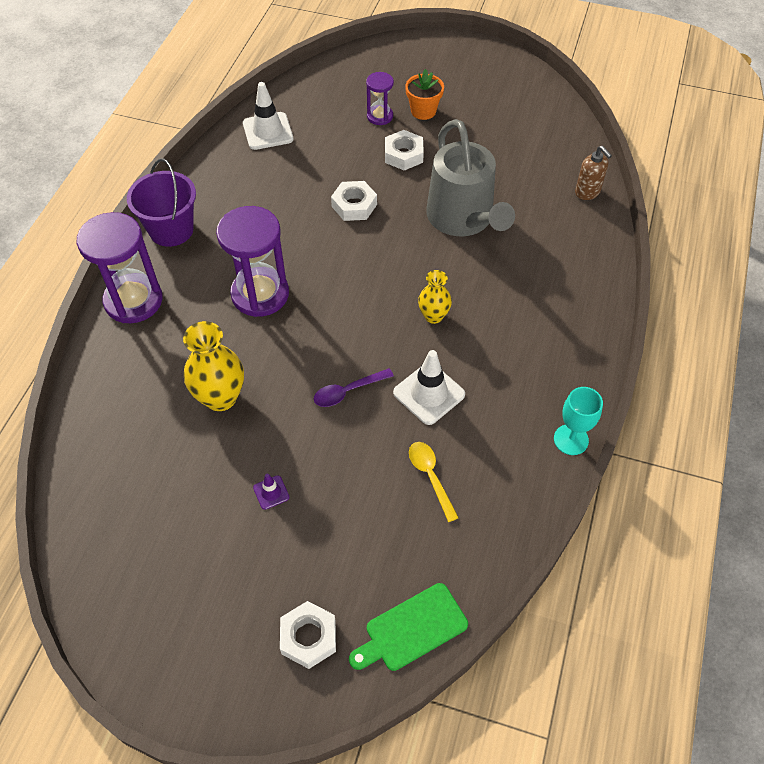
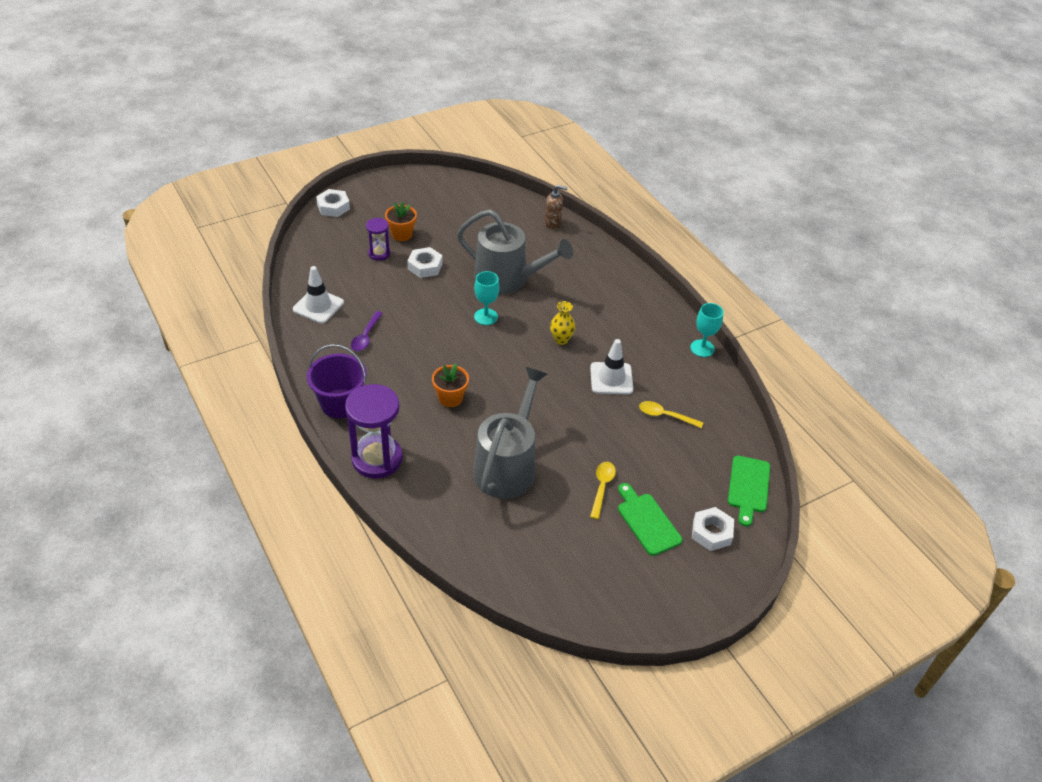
camera: 50 degrees left, 10 degrees down
(220, 397) = (507, 466): yellow vase -> grey watering can
(260, 294) = (450, 398): purple hourglass -> orange flower pot
(265, 565) = (647, 521): none -> green cutting board
(271, 492) = (602, 487): purple traffic cone -> yellow spoon
(348, 391) = (570, 409): purple spoon -> purple spoon (366, 336)
(354, 205) = (436, 313): white nut -> white nut (333, 207)
(393, 241) = (486, 317): none -> turquoise goblet

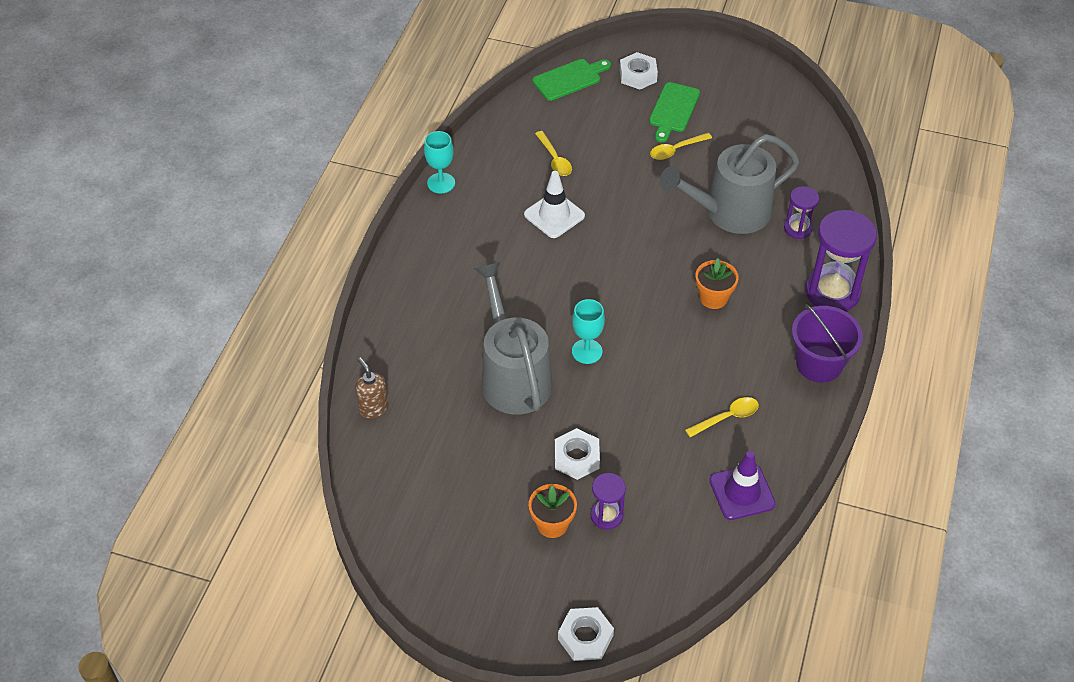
camera: 130 degrees left, 5 degrees up
(318, 306) = (742, 492): white traffic cone -> purple traffic cone
(366, 336) = (727, 417): purple spoon -> yellow spoon
(448, 490) = (798, 228): none -> purple hourglass
(561, 339) = (548, 278): yellow vase -> none

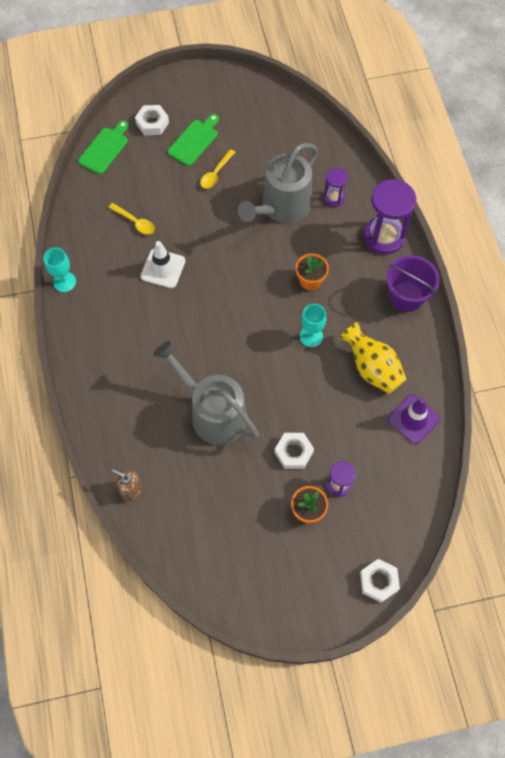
camera: 30 degrees left, 15 degrees up
(587, 351) = (251, 366): turquoise goblet -> turquoise goblet (311, 336)
(673, 110) = (194, 141): green cutting board -> green cutting board turned 135 degrees counterclockwise
(727, 417) = (372, 368): yellow spoon -> yellow vase

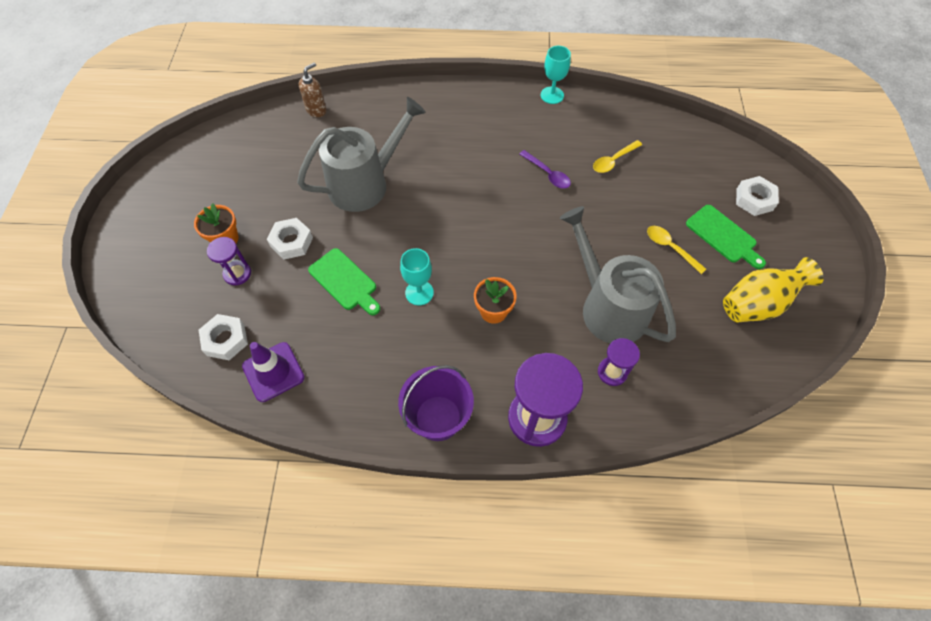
camera: 105 degrees right, 5 degrees down
(105, 149) = (718, 150): green cutting board -> green cutting board (344, 281)
(163, 268) = (547, 174): white traffic cone -> purple spoon
(372, 368) = (355, 346): yellow vase -> yellow vase (757, 304)
(378, 581) = (122, 282): white nut -> white nut (225, 340)

